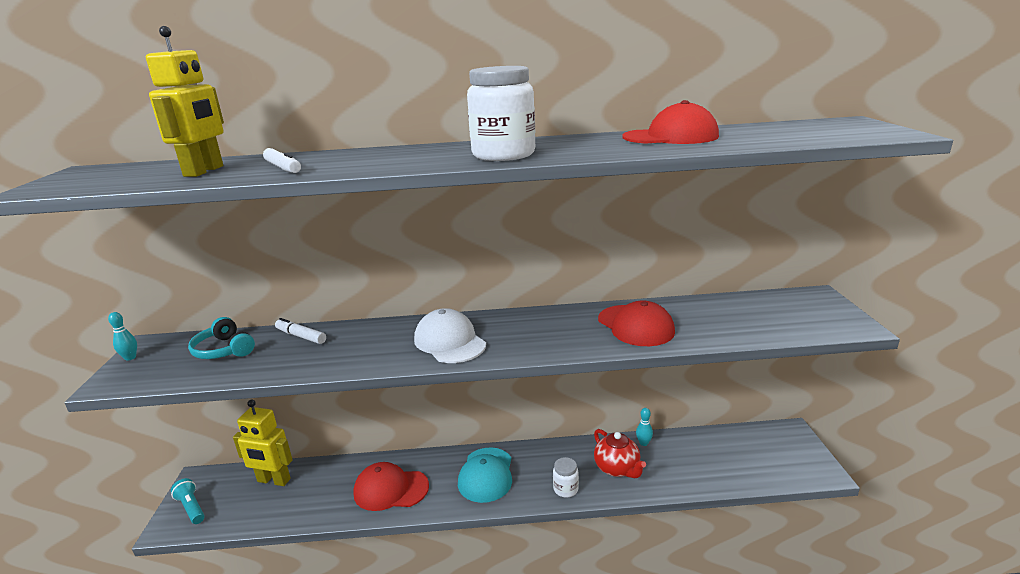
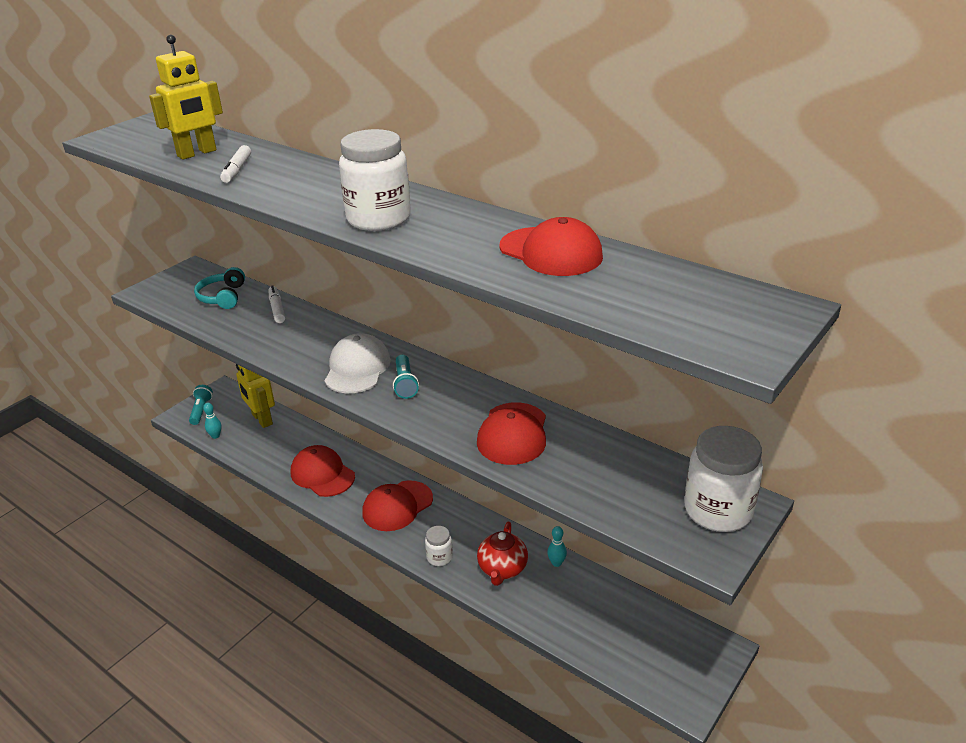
camera: 40 degrees right, 10 degrees up
(130, 358) = (172, 276): turquoise bowling pin -> turquoise bowling pin (215, 436)
(486, 475) = (397, 506): turquoise cap -> red cap
(507, 334) = (405, 384): none -> turquoise flashlight
(812, 306) = (718, 511): none -> white jar

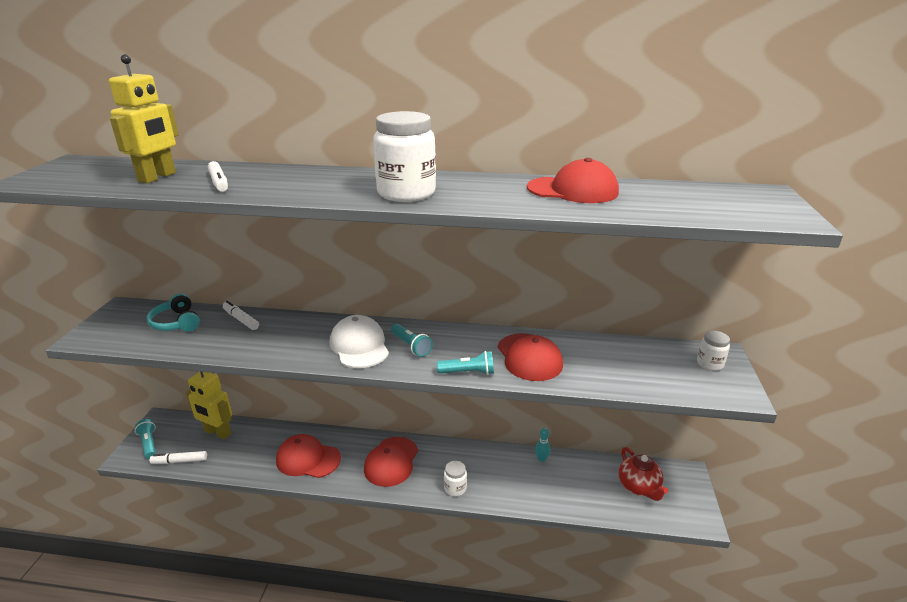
camera: 30 degrees left, 5 degrees down
(215, 436) = (180, 461): turquoise bowling pin -> white marker
(434, 430) = (468, 372): none -> turquoise flashlight
(502, 569) = (508, 478): red teapot -> red teapot (639, 487)
(718, 511) = (710, 364): white jar -> white jar, size x0.51

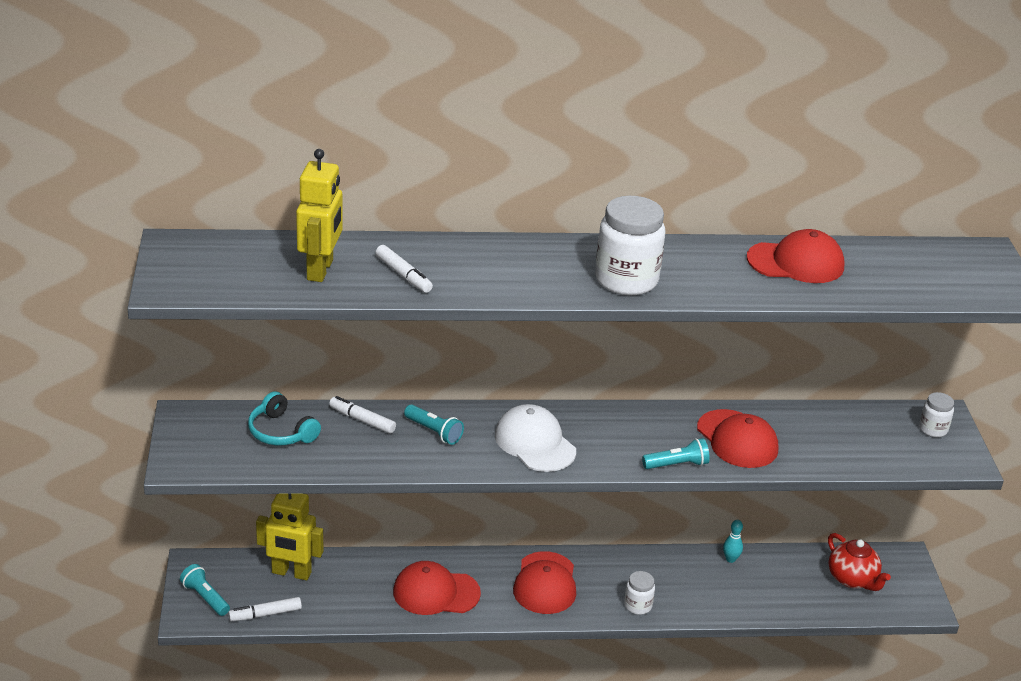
camera: 15 degrees left, 5 degrees up
(411, 346) = (596, 438): turquoise flashlight -> turquoise flashlight (434, 432)

